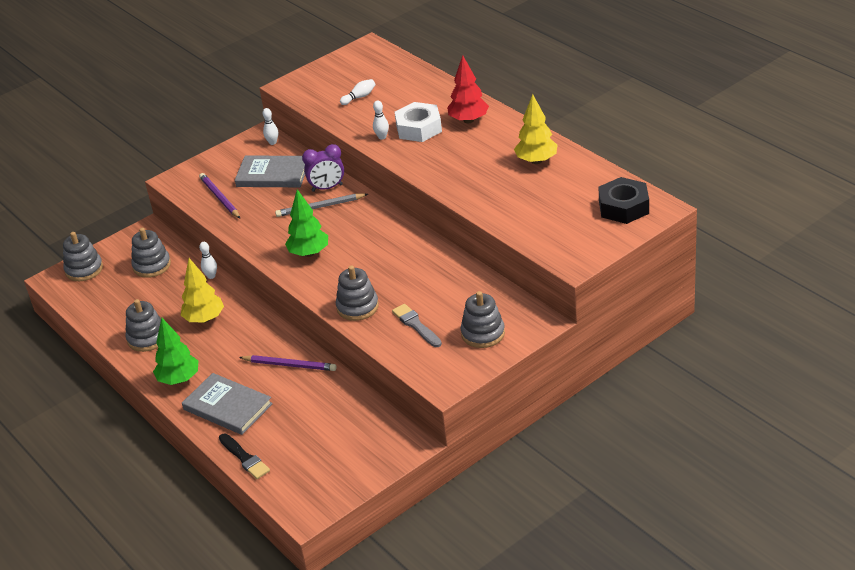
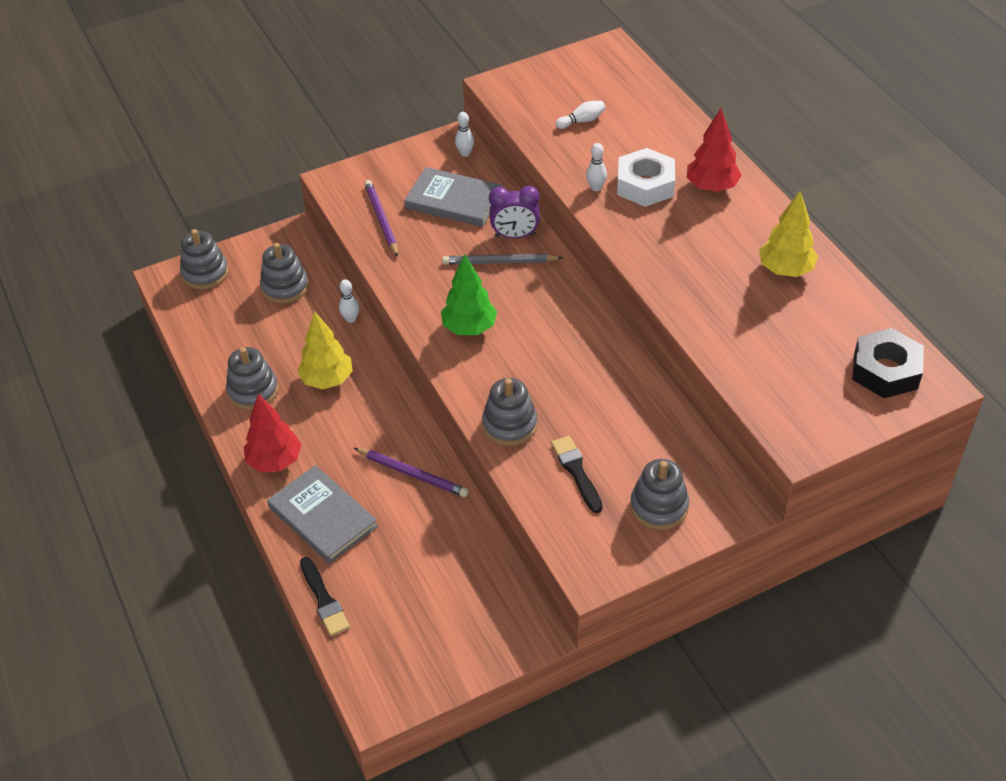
camera: 10 degrees right, 10 degrees up
(179, 379) = (275, 461): green tree -> red tree
(416, 325) = (576, 471): grey brush -> black brush

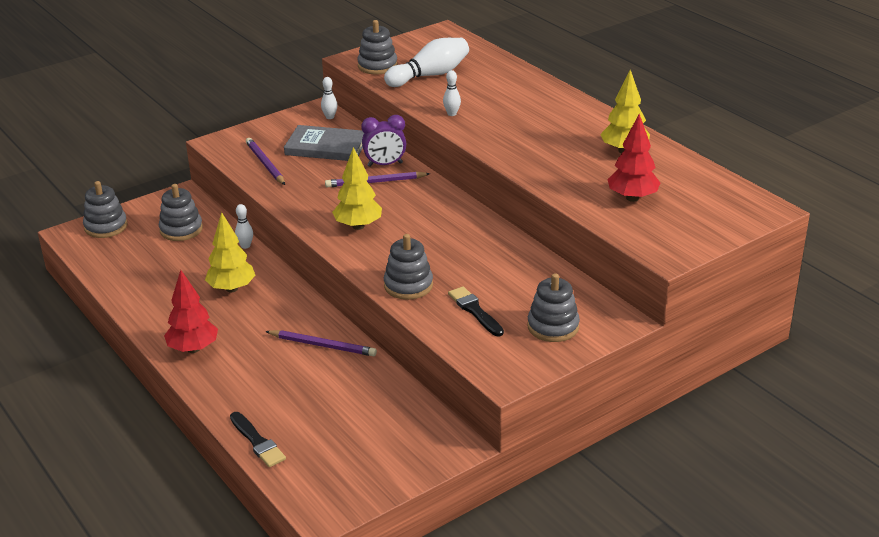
camera: 10 degrees left, 15 degrees down
(253, 391) = (164, 302): grey stacking toy -> grey stacking toy (377, 66)
(322, 517) = (245, 383): grey book -> none
(469, 328) = (358, 226): green tree -> yellow tree
(500, 262) = (375, 182): grey pencil -> purple pencil
(581, 121) = (429, 75): white bowling pin -> white bowling pin, size x2.10
(645, 185) = (493, 109): white nut -> none
(711, 187) = (549, 106): red tree -> red tree (632, 198)
(885, 370) = (724, 204): black nut -> none

